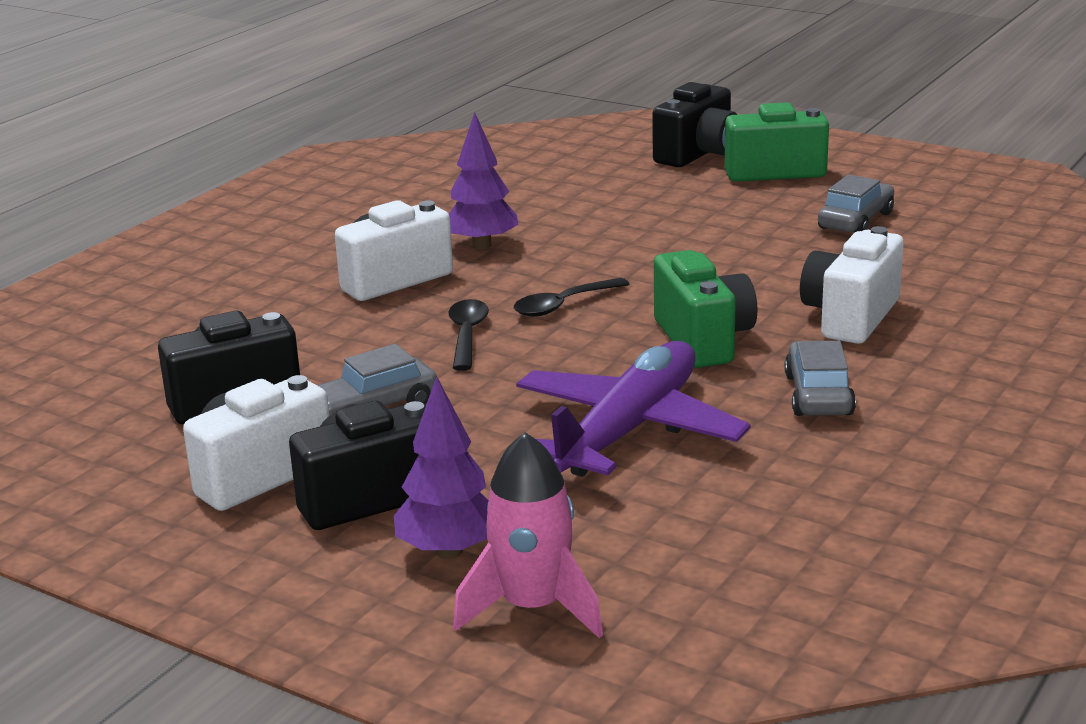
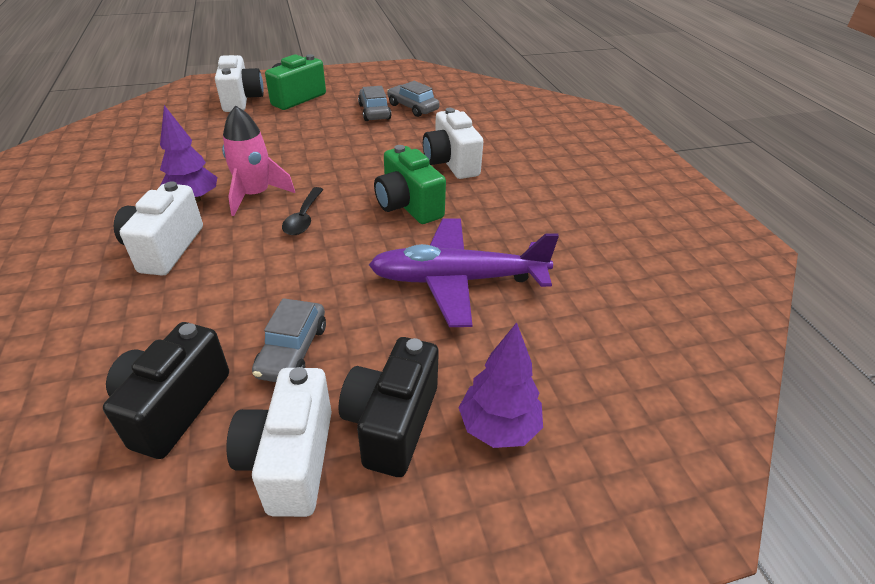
camera: 50 degrees left, 15 degrees up
(467, 335) = (275, 265): black spoon -> none
(533, 607) = (597, 432): pink rocket -> pink rocket (255, 195)
(628, 430) = (458, 280): purple plane -> purple plane turned 75 degrees counterclockwise
(698, 154) = (241, 100): black camera -> white camera
(703, 340) = (408, 206): green camera -> green camera turned 150 degrees counterclockwise
(818, 395) = (504, 211): grey car -> grey car (412, 107)

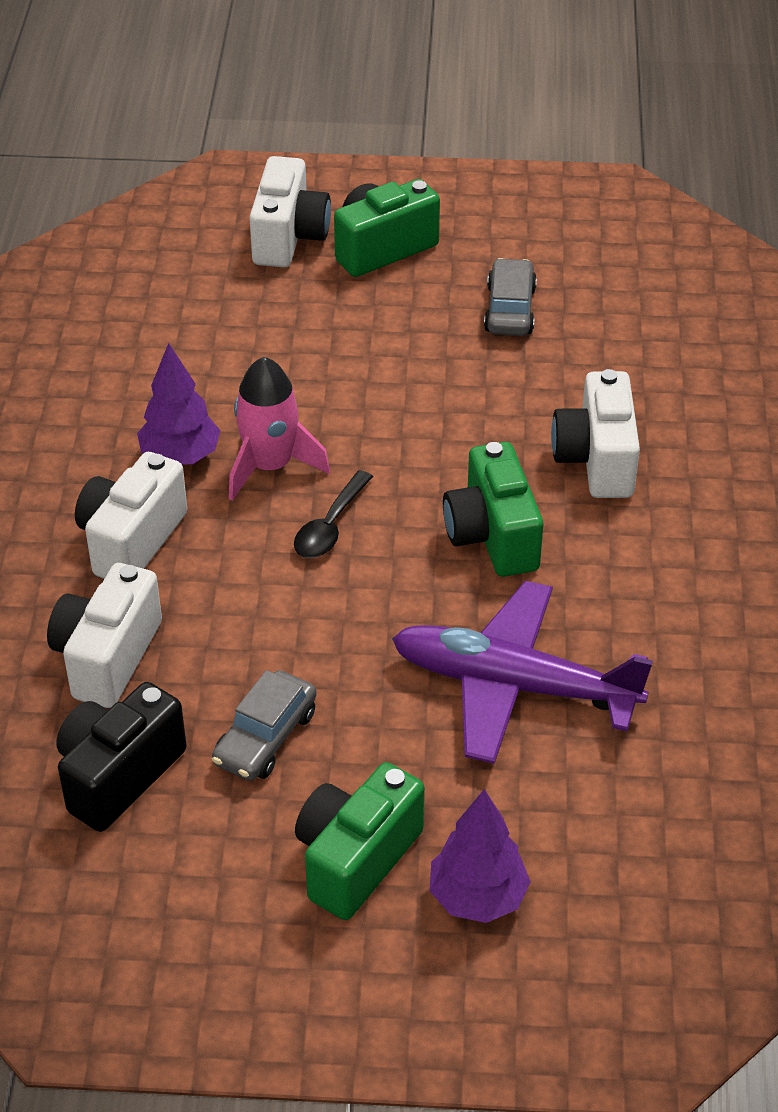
camera: 20 degrees right, 5 degrees up
(290, 460) = (233, 870): white camera -> white camera (107, 657)
(392, 423) = (356, 859): black camera -> green camera
(412, 107) = (582, 310): grey car -> none

